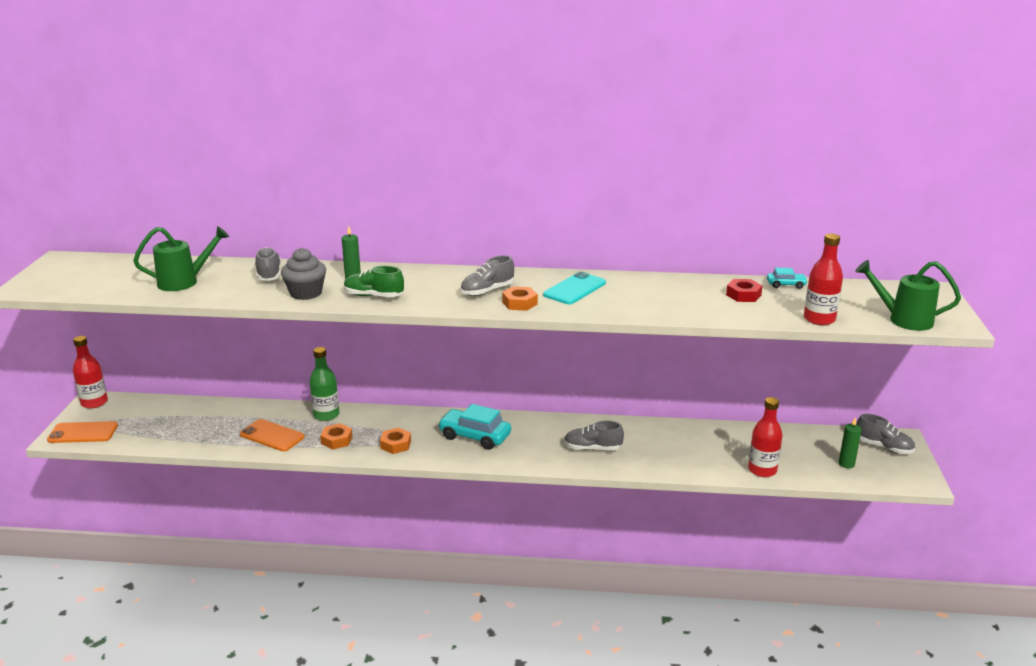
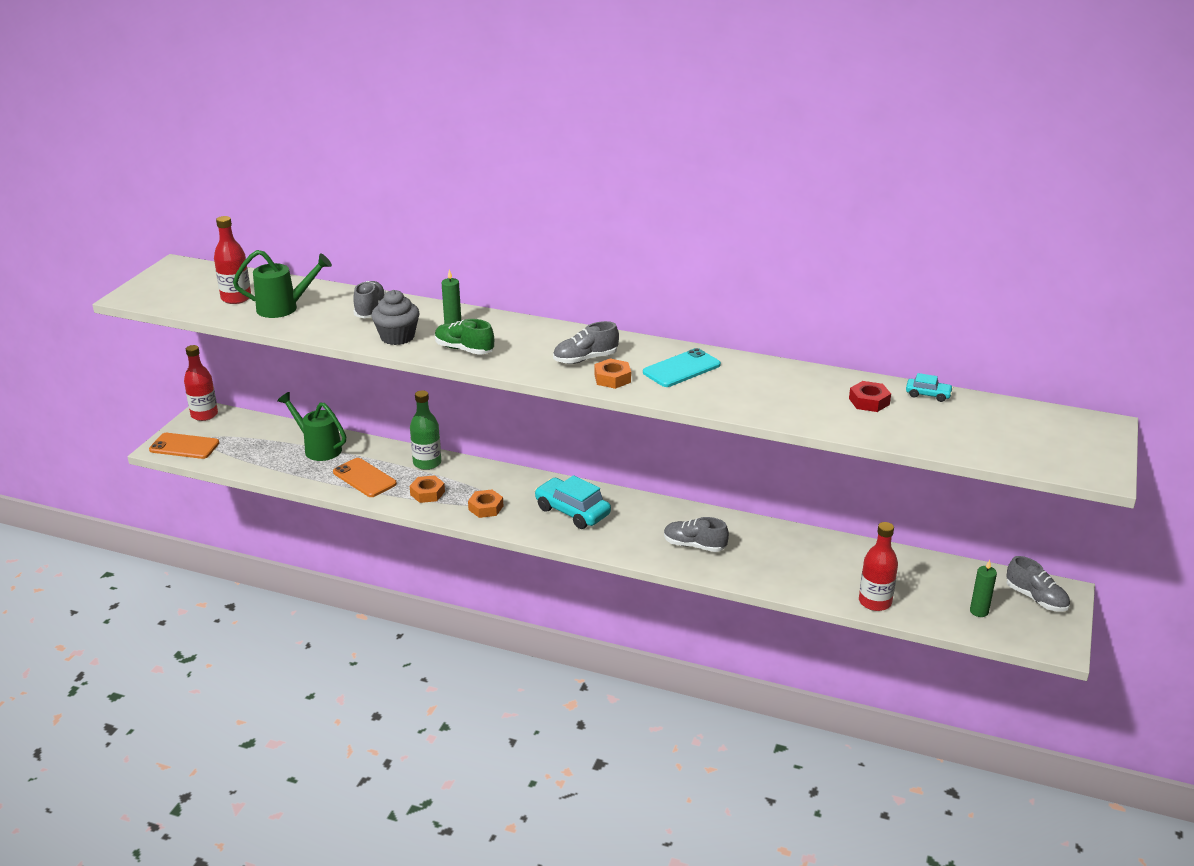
camera: 15 degrees right, 5 degrees up
(819, 319) = (938, 444): red bottle -> red bottle (236, 298)
(903, 320) = (1039, 459): green watering can -> green watering can (318, 448)

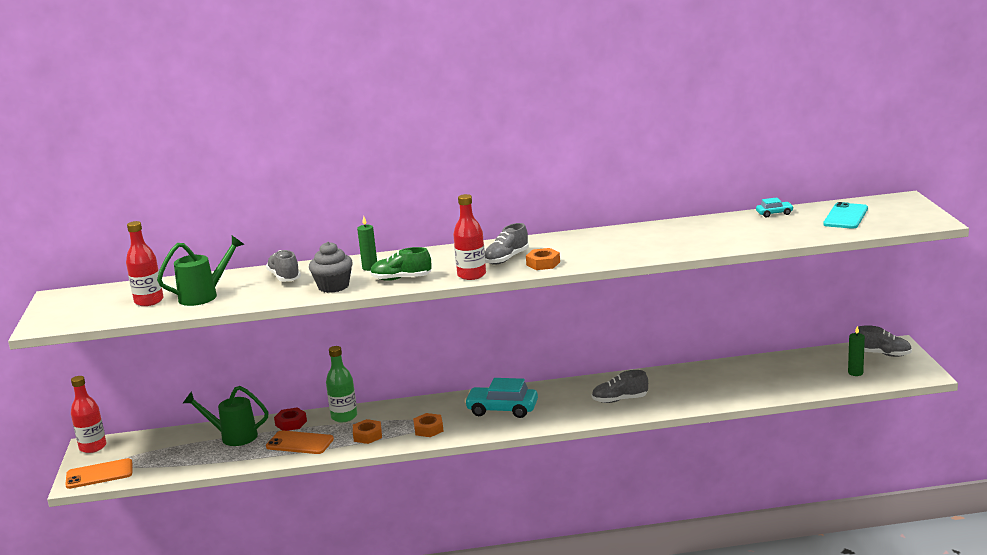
camera: 25 degrees left, 10 degrees down
(681, 369) = (586, 245): turquoise phone -> turquoise phone (845, 216)
(869, 401) = (741, 227): red nut -> red nut (291, 423)
(875, 602) = (783, 390): red bottle -> red bottle (471, 275)

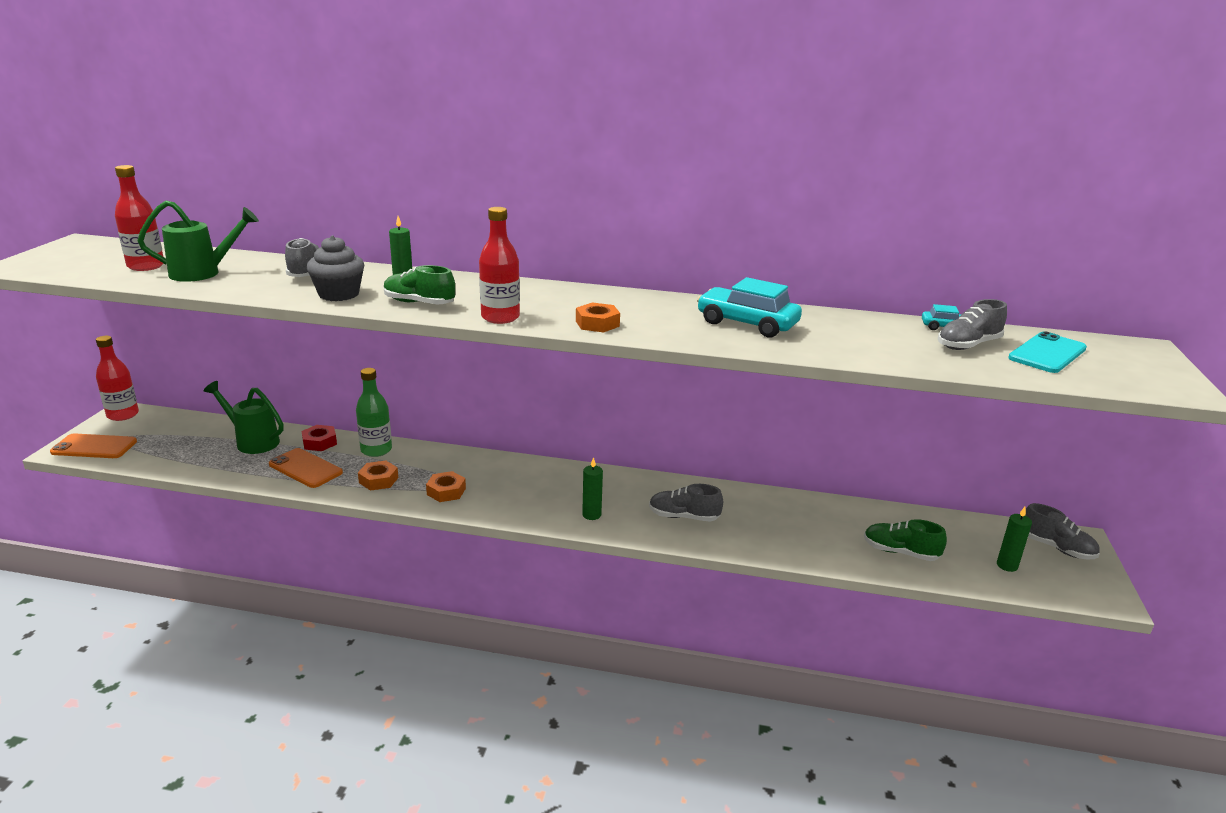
camera: 15 degrees right, 5 degrees up
(502, 409) = (543, 490): turquoise car -> turquoise car (747, 324)
(506, 259) = (561, 308): grey shoe -> grey shoe (968, 345)
(552, 416) = (591, 515): none -> green candle
(782, 383) = (900, 552): none -> green shoe

